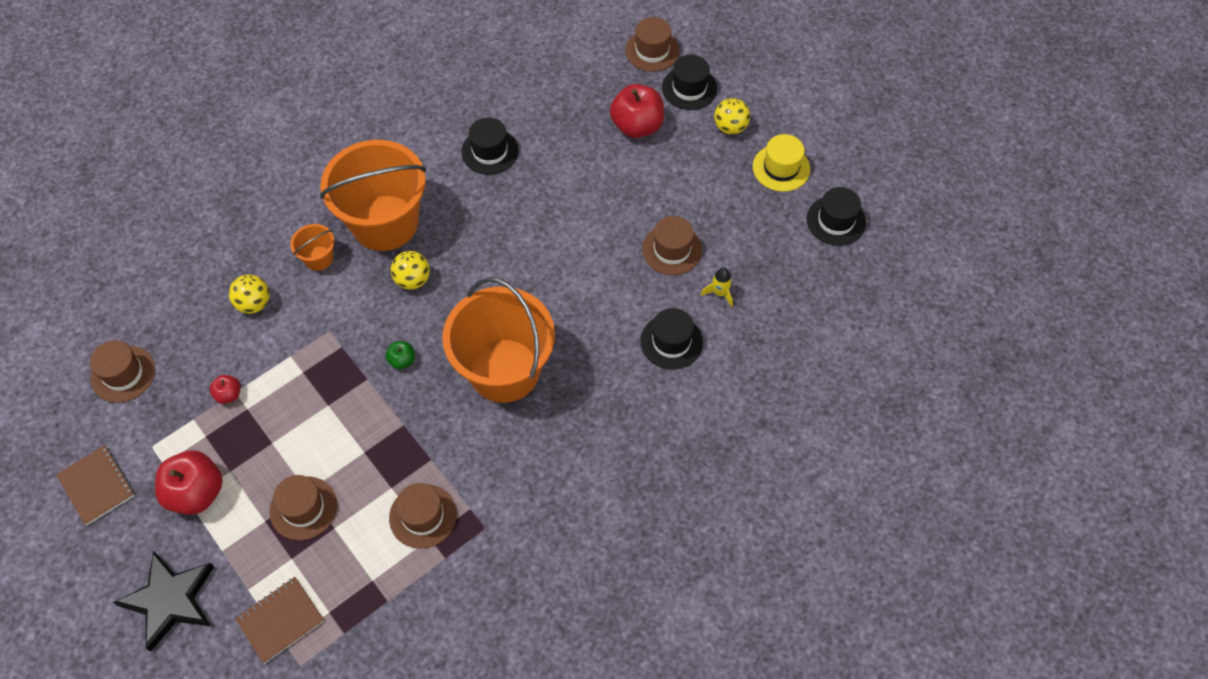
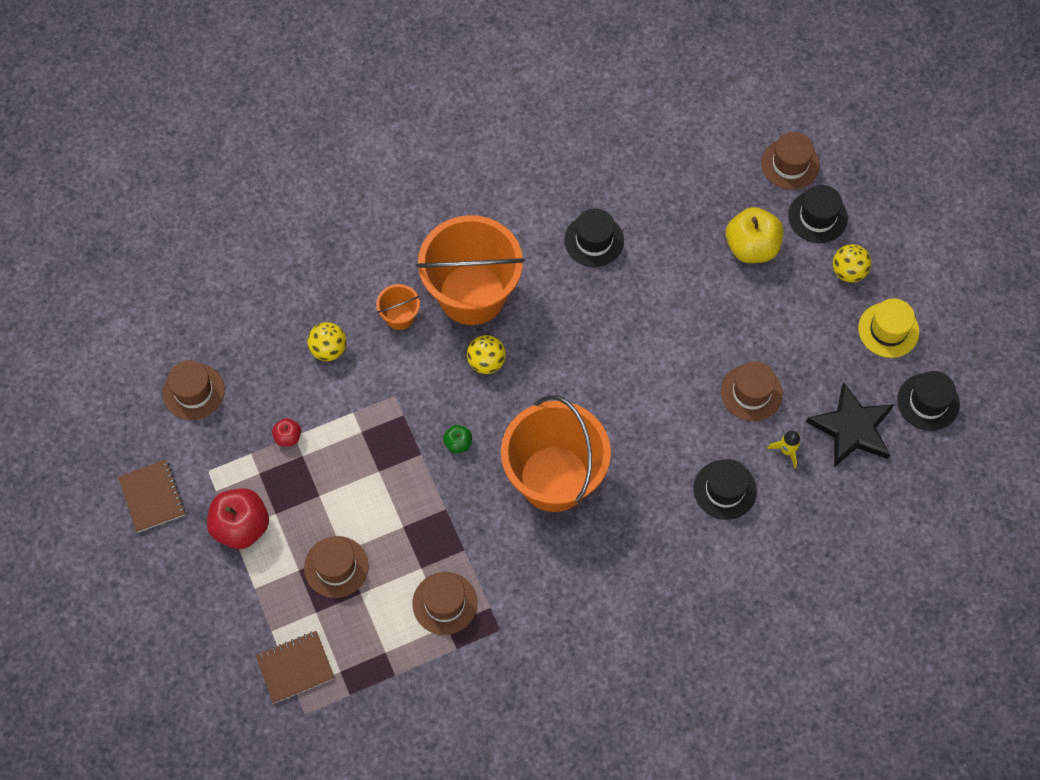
camera: 15 degrees right, 5 degrees up
(170, 600) = (200, 623): black star -> black star (852, 428)
(637, 126) = (751, 247): red apple -> yellow apple

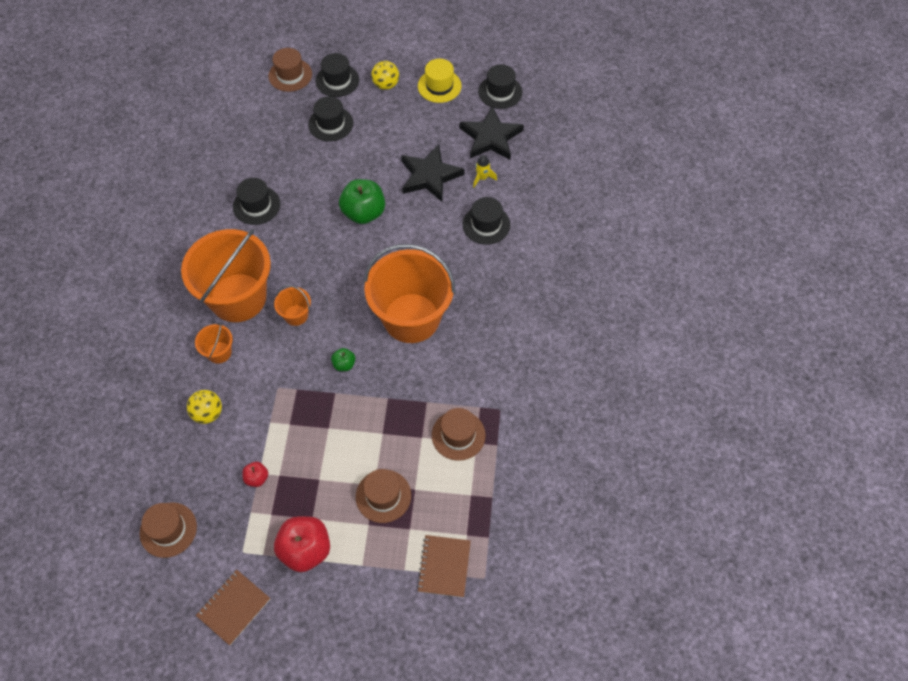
camera: 60 degrees left, 5 degrees down
(152, 497) = (233, 607): brown notebook -> brown notebook turned 60 degrees counterclockwise
(486, 362) = (296, 315): yellow ball -> orange bucket
(655, 353) = (364, 213): none -> green apple
(751, 247) = (330, 124): yellow apple -> black hat
(751, 392) = (430, 176): brown hat -> black star

